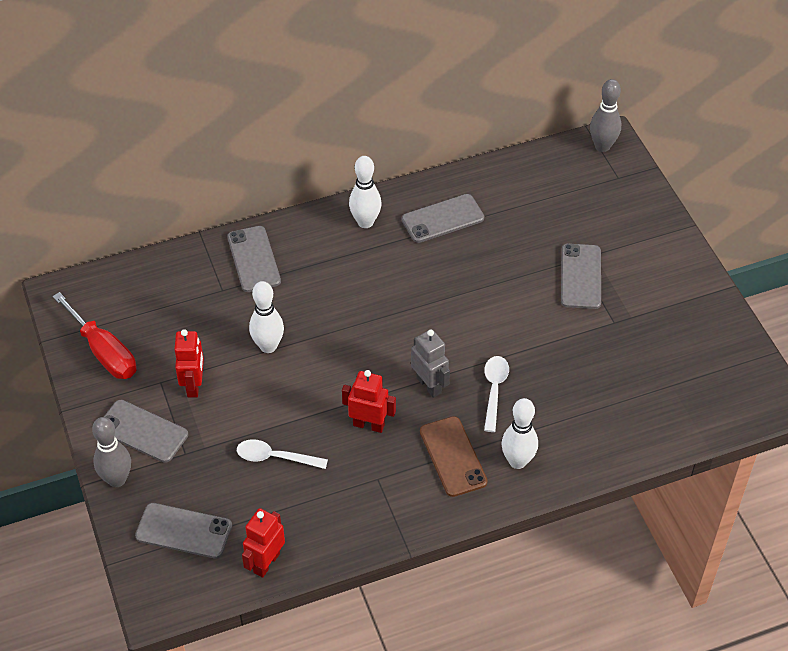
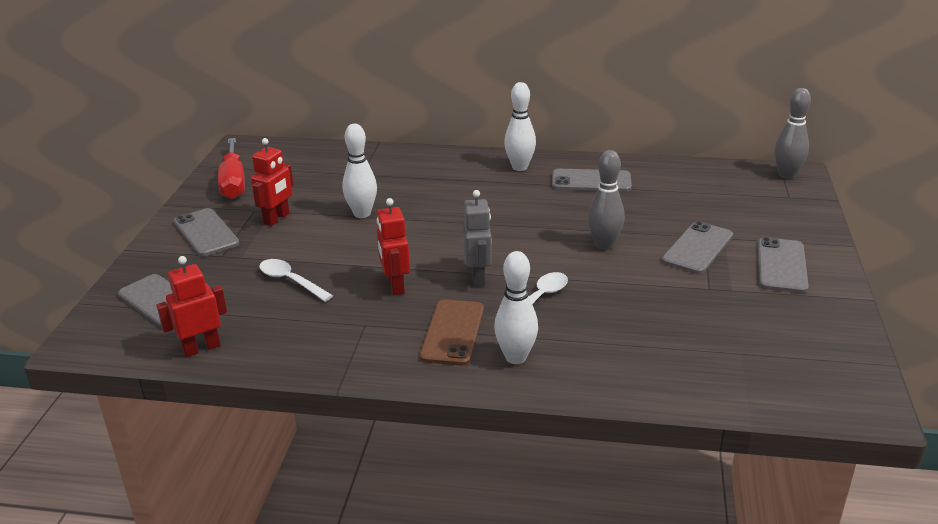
camera: 30 degrees right, 20 degrees down
(117, 479) = (151, 254): grey bowling pin -> grey bowling pin (604, 245)
(254, 259) = (405, 164): grey phone -> grey phone (781, 265)
(369, 425) = (395, 286): red robot -> red robot turned 150 degrees counterclockwise

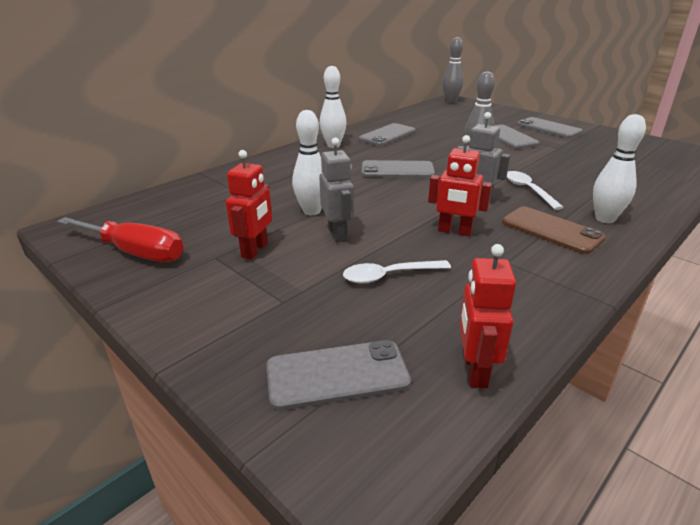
camera: 55 degrees left, 0 degrees up
(206, 233) = (216, 298): grey phone -> grey phone (397, 170)
(277, 219) = (255, 250): red robot -> red robot turned 45 degrees clockwise
(335, 238) = (337, 234): none -> grey robot

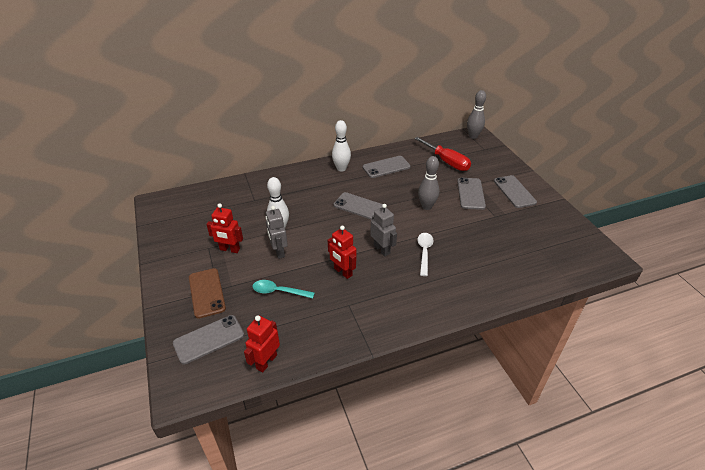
camera: 25 degrees right, 10 degrees up
(135, 252) = (175, 231): red screwdriver -> red screwdriver (446, 162)
(255, 250) = (229, 249): red robot -> red robot turned 60 degrees clockwise
(337, 234) = (279, 251): grey robot -> grey robot turned 150 degrees clockwise
(337, 375) = (209, 339): grey phone -> grey phone turned 45 degrees counterclockwise
(389, 276) = (279, 291): white spoon -> turquoise spoon
(551, 230) = (400, 291): brown phone -> brown phone (206, 293)
(605, 219) = (444, 294): white bowling pin -> none

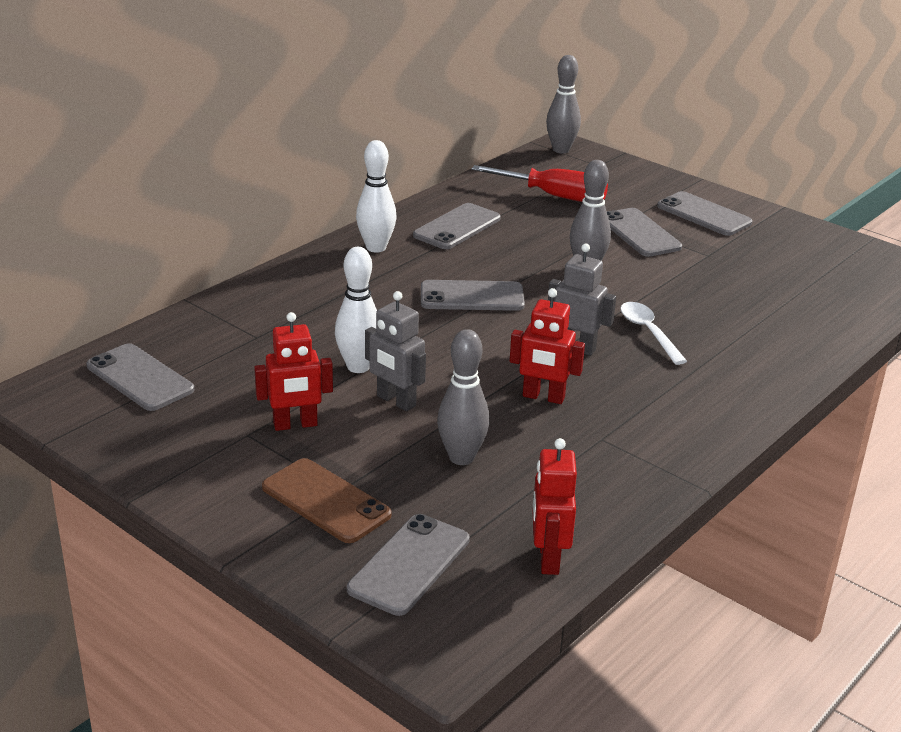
camera: 30 degrees left, 10 degrees down
(195, 206) = (140, 378): none -> grey phone
(279, 291) = (461, 457): turquoise spoon -> grey bowling pin

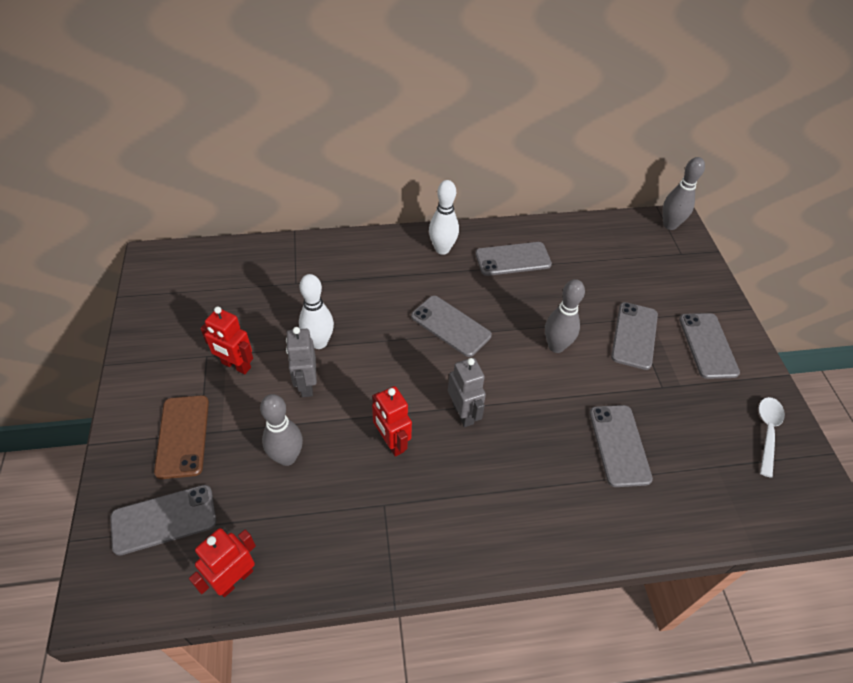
camera: 40 degrees right, 20 degrees up
(140, 378) = (207, 278): grey phone -> grey phone (619, 445)
(554, 196) = (612, 267): red screwdriver -> none
(648, 332) = (528, 433): white spoon -> white spoon (767, 432)

